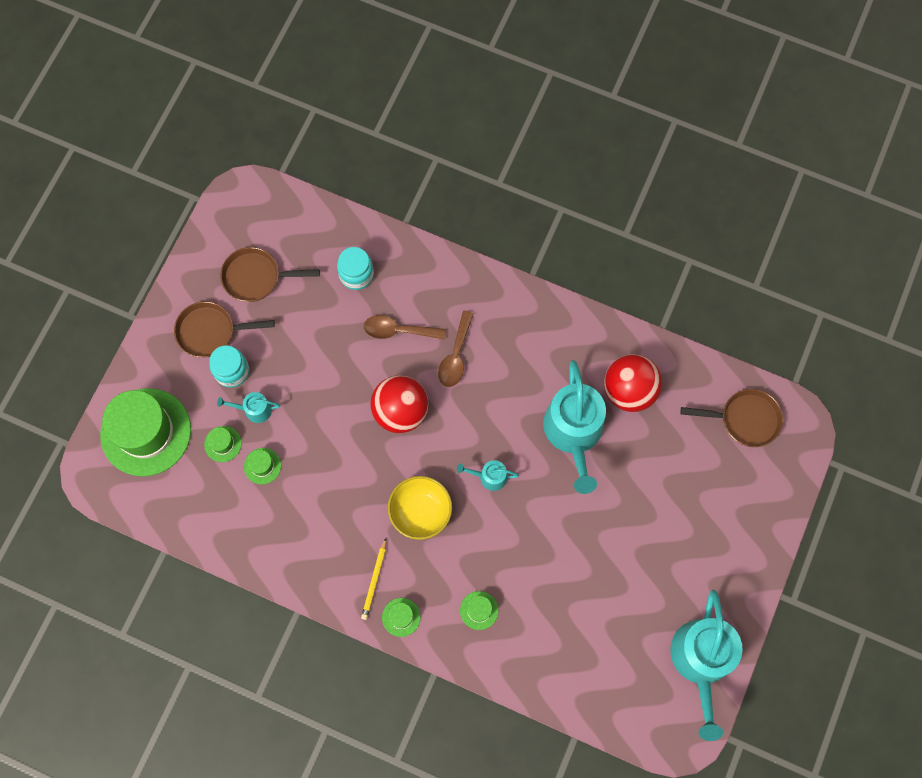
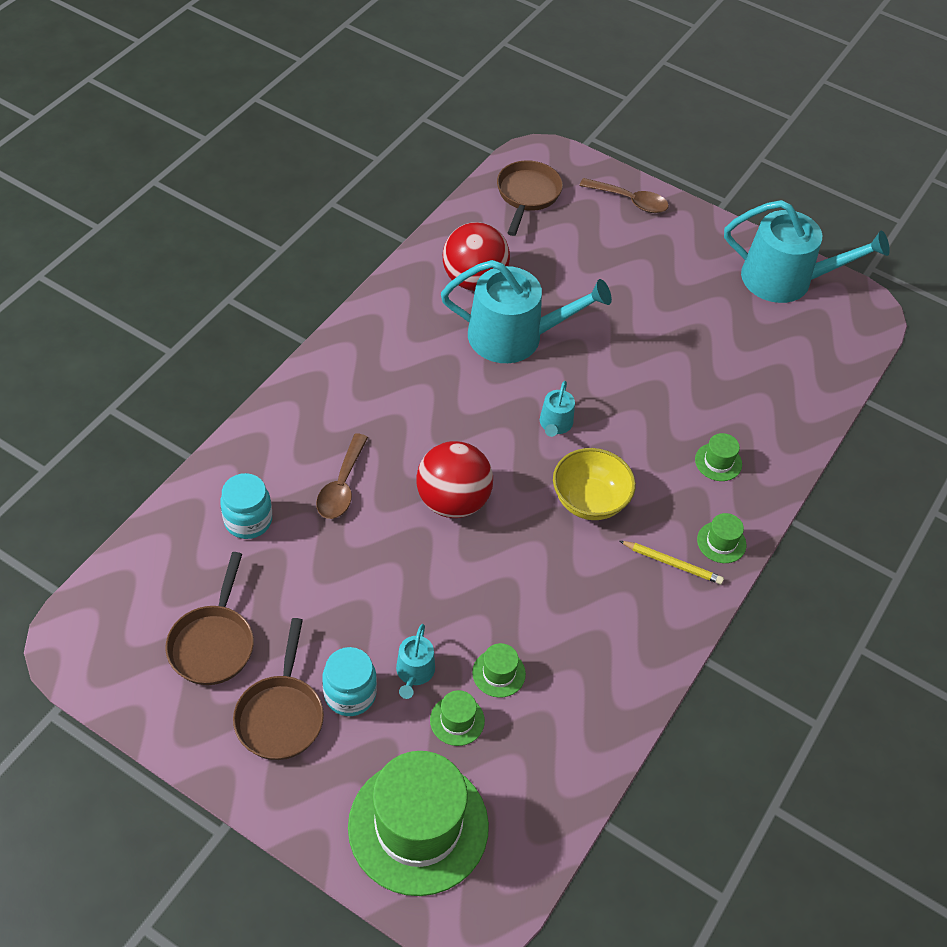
camera: 85 degrees left, 20 degrees down
(455, 356) = (392, 432): brown spoon -> brown spoon (630, 201)

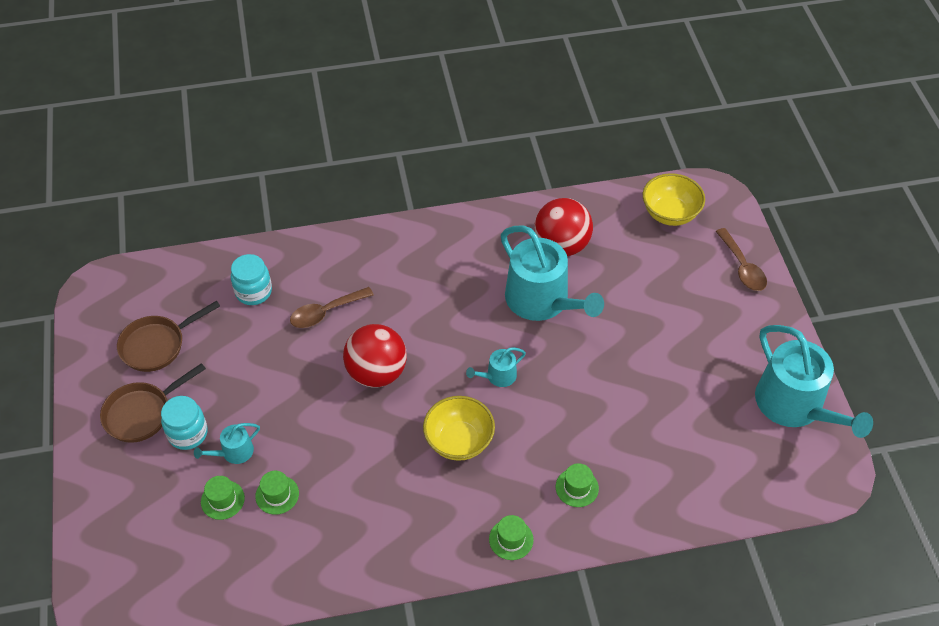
camera: 50 degrees right, 0 degrees up
(418, 826) = (133, 537): green hat -> none
(527, 195) = (670, 213): brown pan -> yellow bowl
(672, 564) = (461, 524): yellow pencil -> none

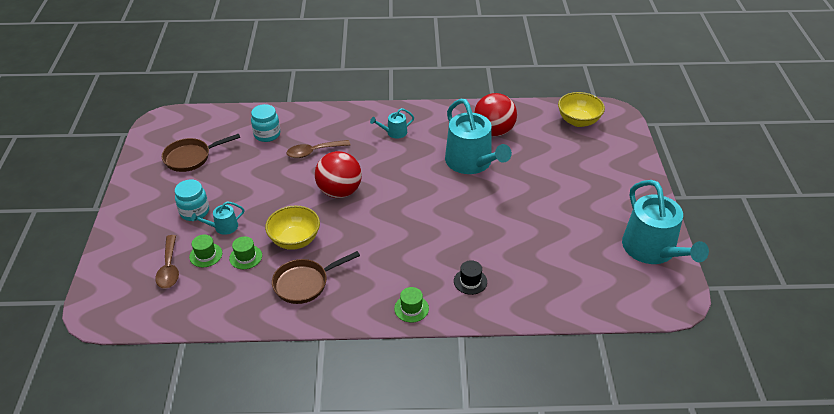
camera: 10 degrees right, 10 degrees down
(142, 413) = (167, 196): brown pan -> brown pan (304, 283)
(459, 441) = (388, 240): yellow bowl -> yellow bowl (295, 240)
(498, 376) = (427, 204): turquoise watering can -> turquoise watering can (394, 132)
(577, 487) = (470, 281): green hat -> black hat
(742, 267) = (627, 159): brown spoon -> brown spoon (169, 268)

